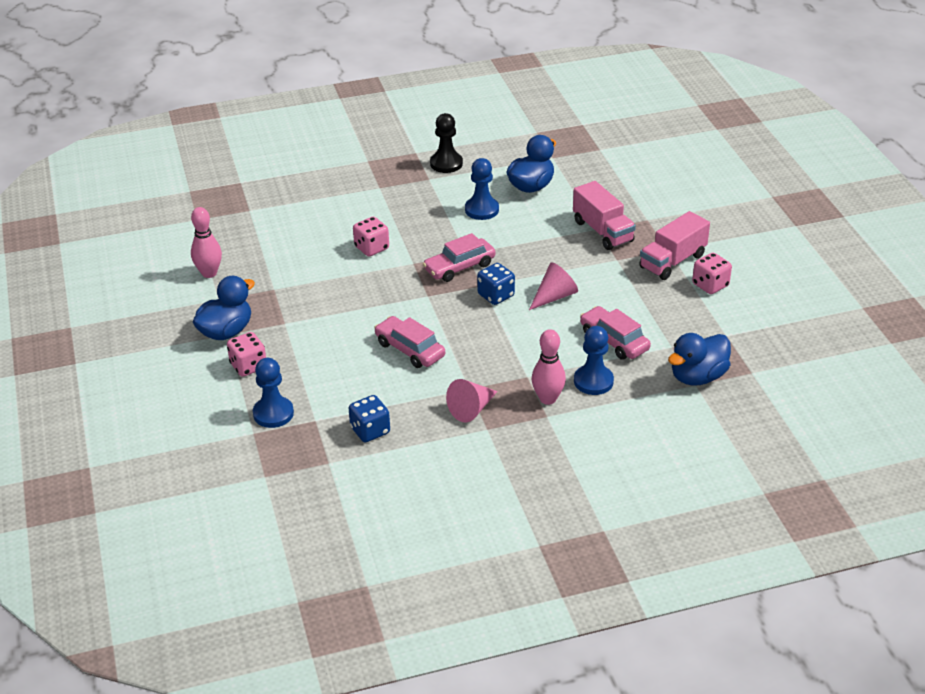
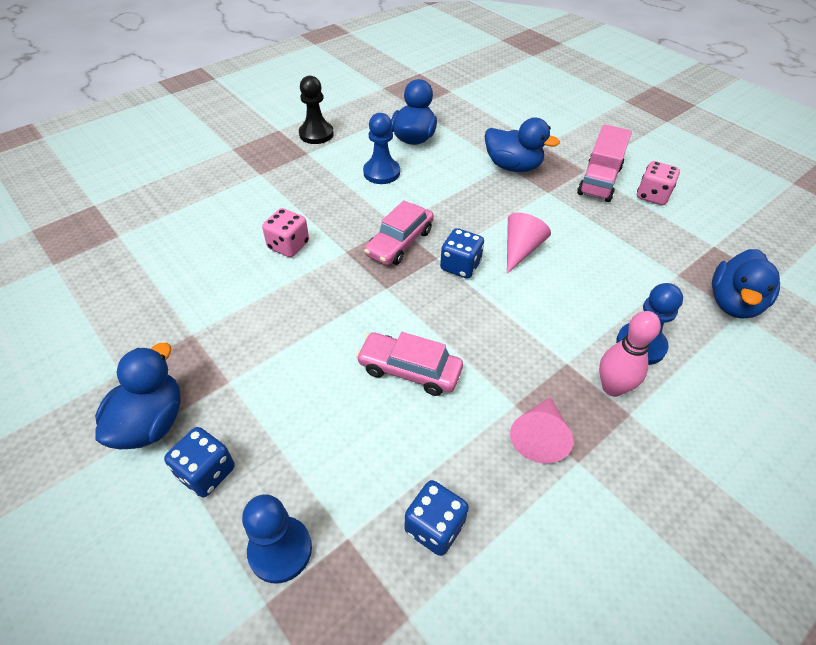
camera: 25 degrees left, 10 degrees up
(209, 273) = (94, 336): pink bowling pin -> none
(248, 366) = (206, 472): pink dice -> blue dice
(602, 231) = (513, 166): pink truck -> blue duck
(614, 340) = (619, 285): pink car -> none

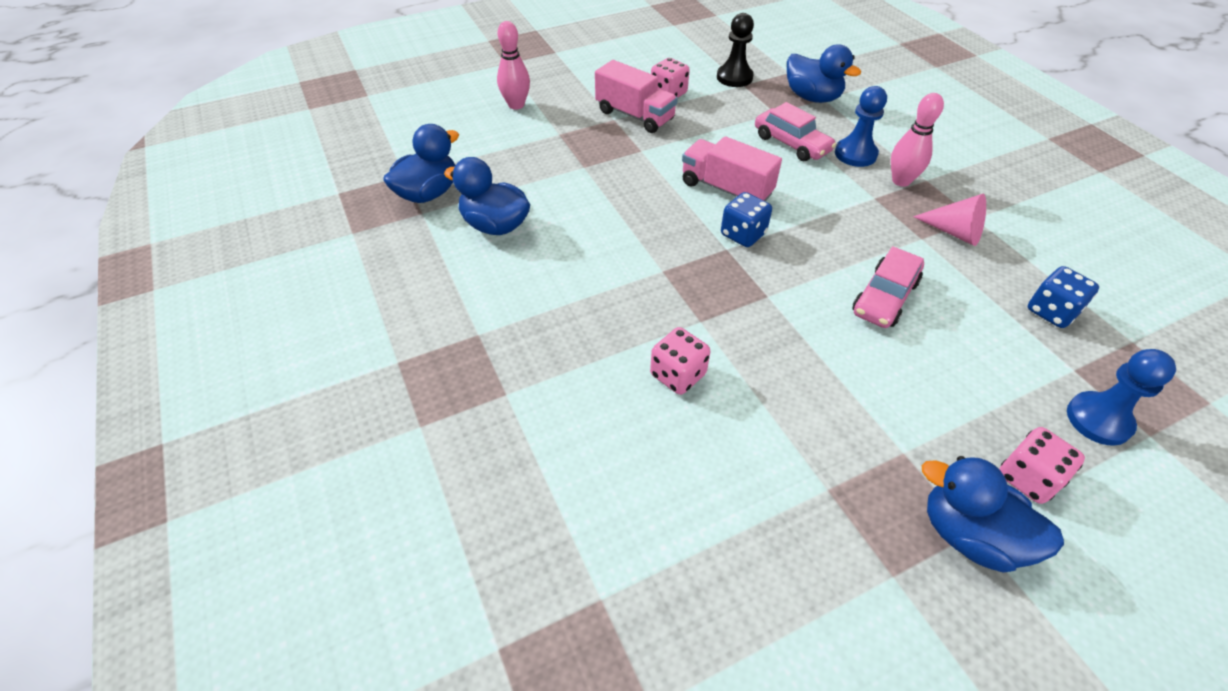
camera: 75 degrees left, 0 degrees up
(206, 472) = (1027, 478): blue dice -> pink dice
(316, 134) = (434, 319): black pawn -> black pawn (734, 77)
(381, 172) = (557, 266): blue pawn -> none
(399, 242) = (695, 273): pink car -> pink car (791, 144)
(513, 166) = (588, 162): blue duck -> blue duck (428, 193)
(520, 249) = (726, 189): pink cone -> pink truck
(568, 117) = (516, 105): none -> pink bowling pin

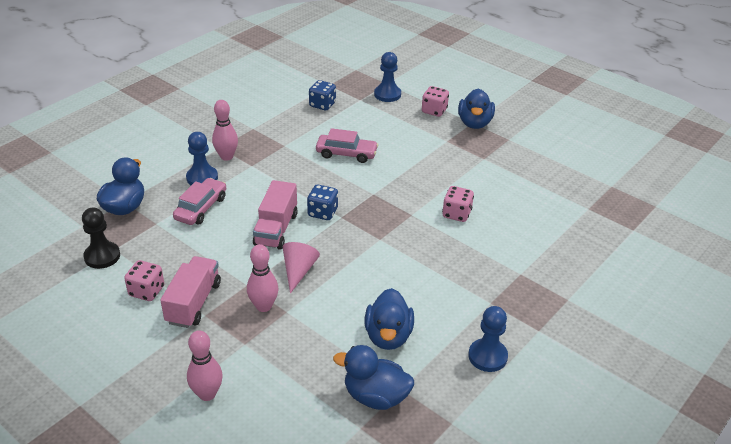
camera: 115 degrees left, 10 degrees down
(402, 294) = (487, 356): none -> blue pawn
(601, 154) = (263, 306): none -> pink bowling pin
(954, 232) = (272, 134): pink cone -> pink cone (298, 271)

